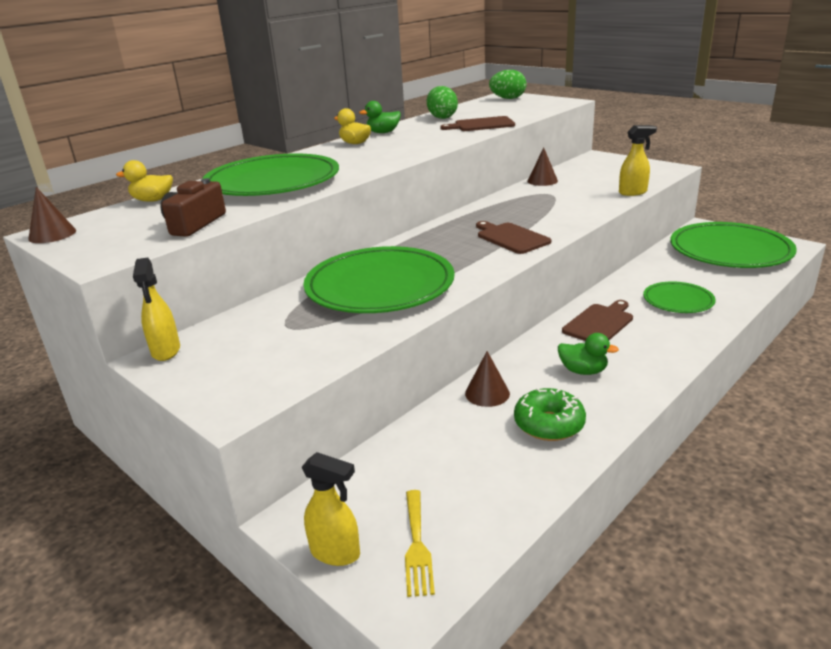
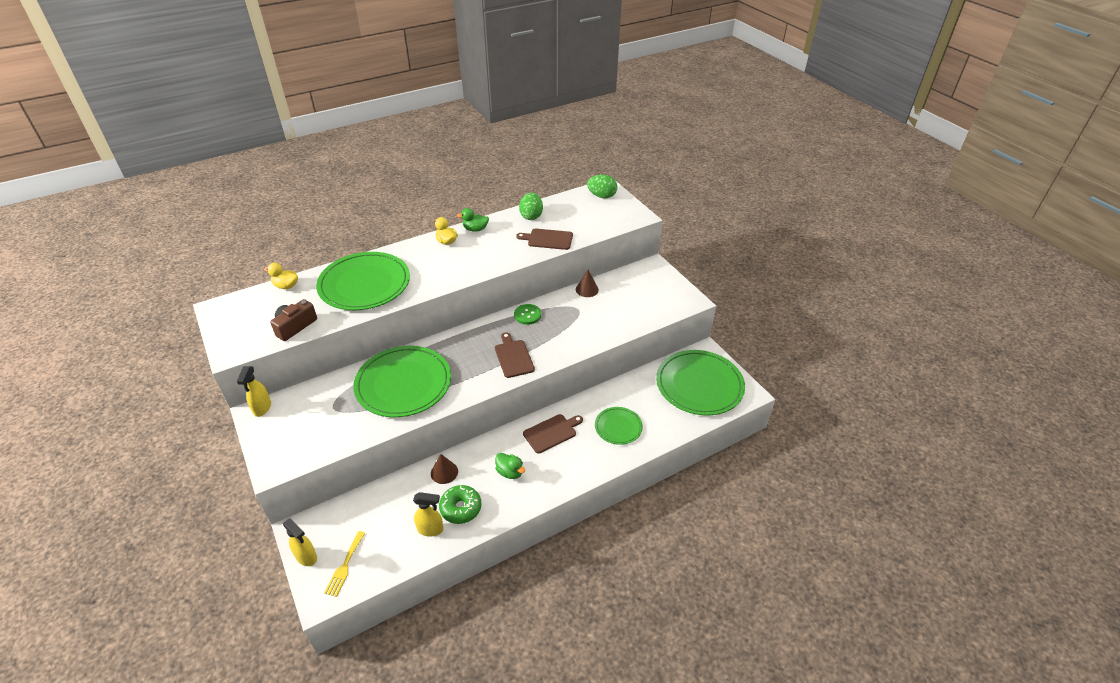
camera: 15 degrees right, 15 degrees up
(52, 234) = (217, 312): brown cone -> none
(491, 207) = (527, 315): none -> green button
(633, 192) = (635, 326): yellow spray bottle -> yellow spray bottle (430, 529)

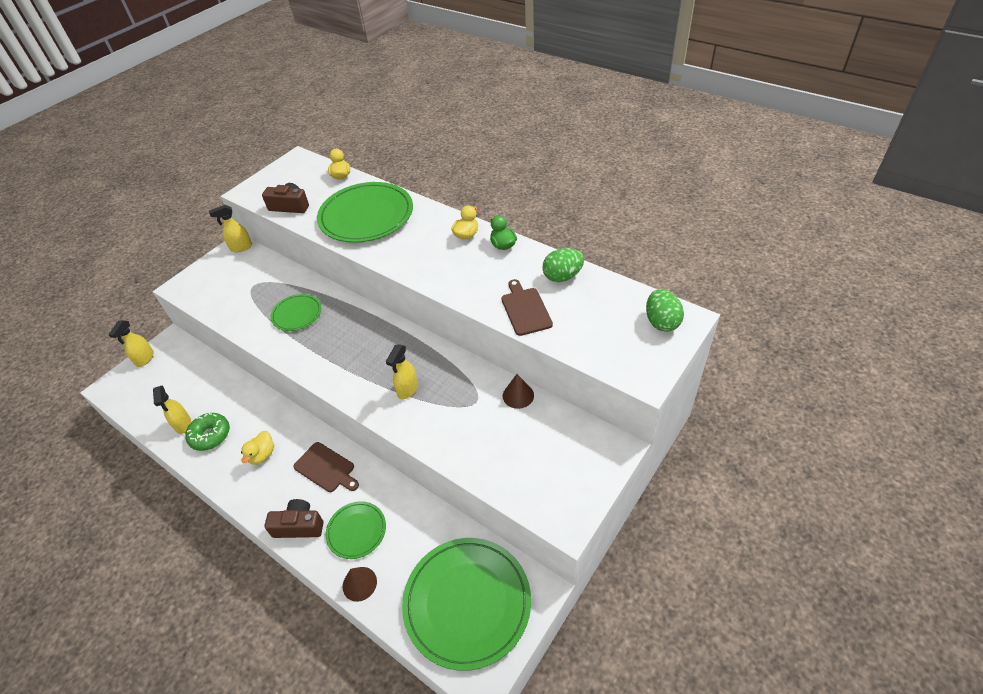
camera: 70 degrees right, 5 degrees up
(345, 566) = (138, 386): yellow fork -> none
(403, 384) = (297, 314): green plate -> green plate, size x0.51
(444, 472) = (249, 403): brown cone -> brown cone (359, 583)
(510, 472) = (262, 455): green duck -> yellow duck
(513, 357) = (367, 377): brown cutting board -> none
(527, 315) = (440, 360): green button -> none
(542, 338) = (407, 389): none -> yellow spray bottle
(595, 460) = (299, 526): none -> brown camera

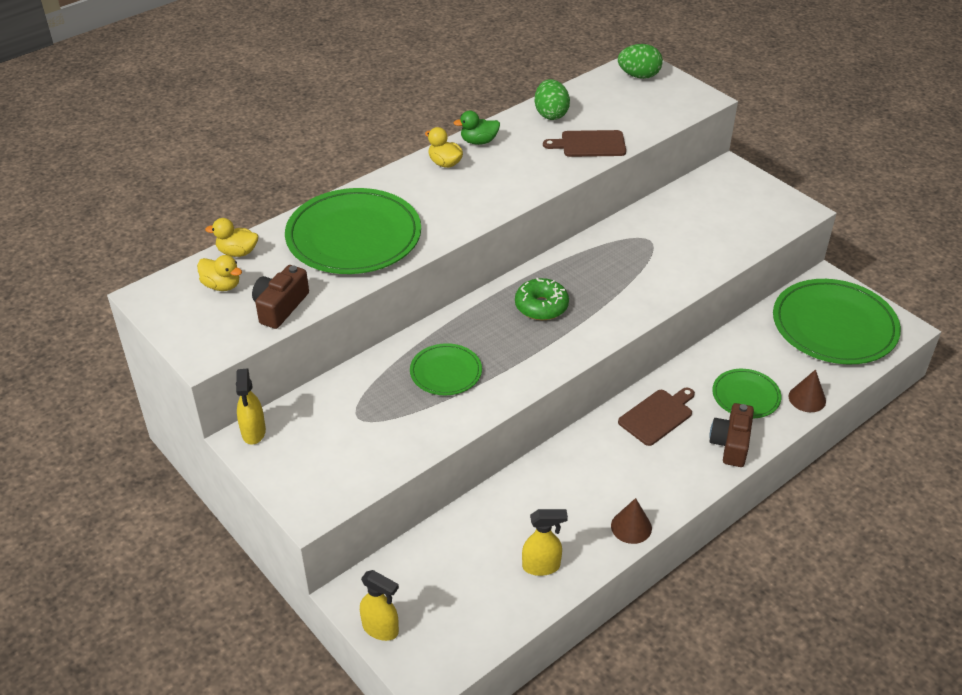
camera: 80 degrees left, 5 degrees down
(210, 435) = (572, 533): green donut -> green donut (541, 306)
(262, 455) = (621, 476): yellow duck -> yellow duck (222, 285)
(407, 389) = (616, 286): yellow spray bottle -> none
(518, 395) = (650, 211): brown cone -> brown cone (631, 527)

